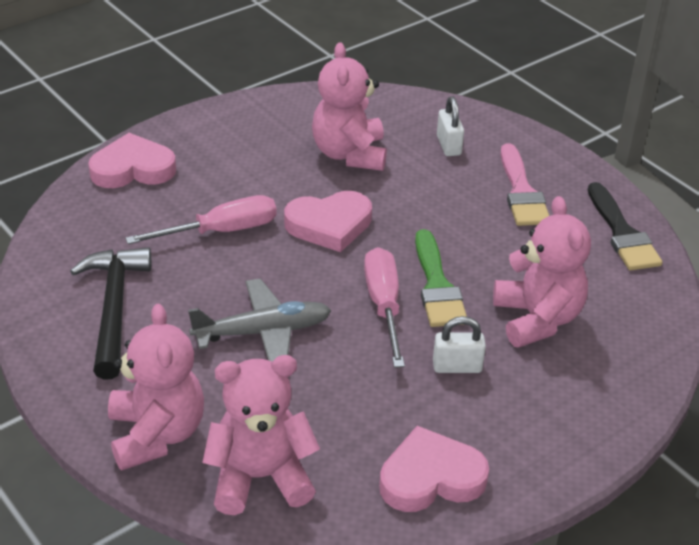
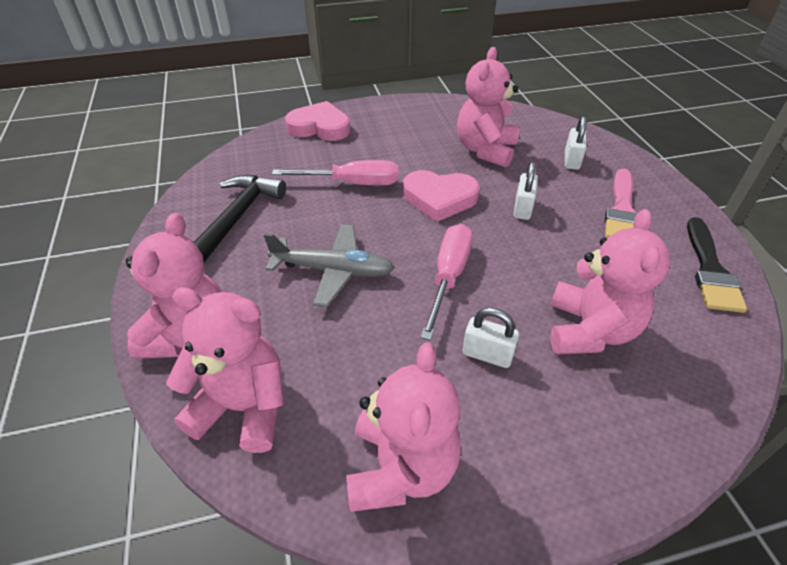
camera: 25 degrees right, 5 degrees up
(422, 214) = (522, 208): none -> white padlock
(431, 477) = (401, 468): pink heart -> pink teddy bear
(437, 286) = (505, 272): green brush -> none

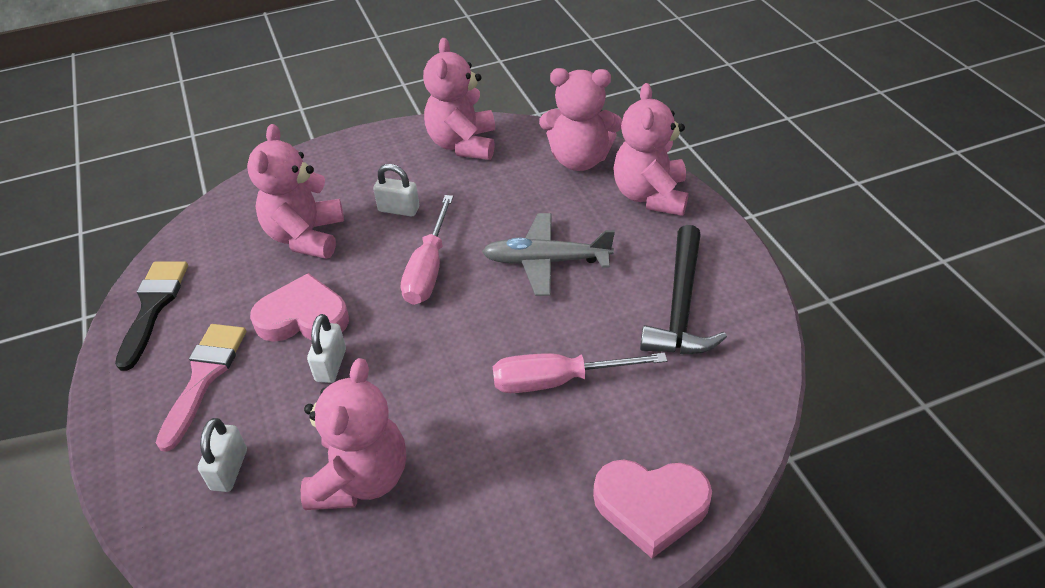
camera: 175 degrees right, 0 degrees up
(439, 198) = (437, 368): pink heart -> pink heart (303, 317)

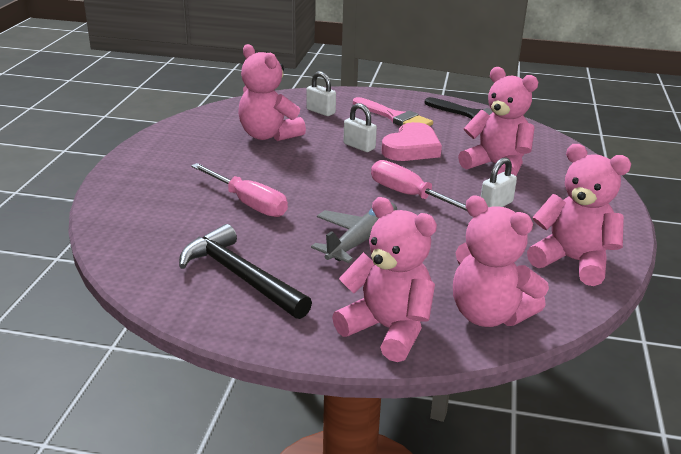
camera: 120 degrees right, 15 degrees down
(557, 381) = (248, 203): pink screwdriver -> pink screwdriver turned 105 degrees clockwise
(579, 159) = (488, 314): pink teddy bear -> pink teddy bear turned 90 degrees counterclockwise
(651, 506) = (127, 196): pink heart -> none

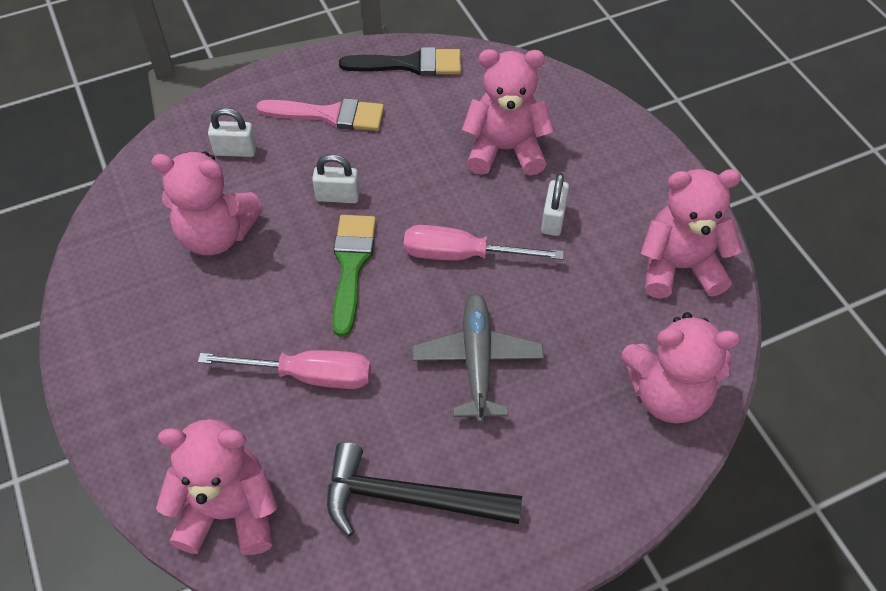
camera: 35 degrees left, 25 degrees up
(331, 174) = (351, 266): none -> green brush
(388, 329) = (603, 476): pink teddy bear -> pink teddy bear (229, 511)
(411, 148) = (396, 167): pink heart -> none

